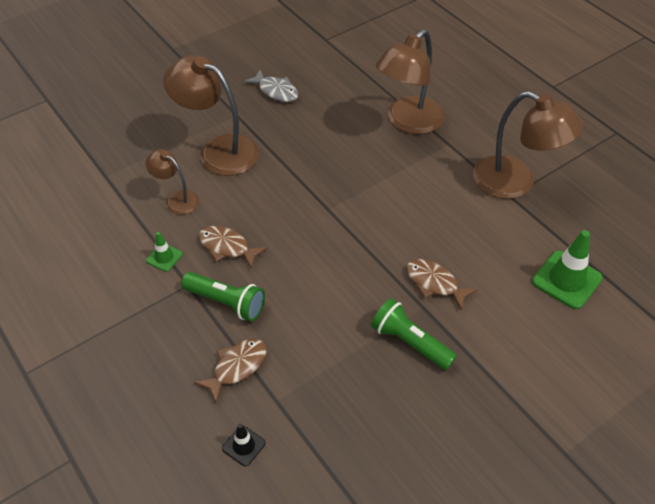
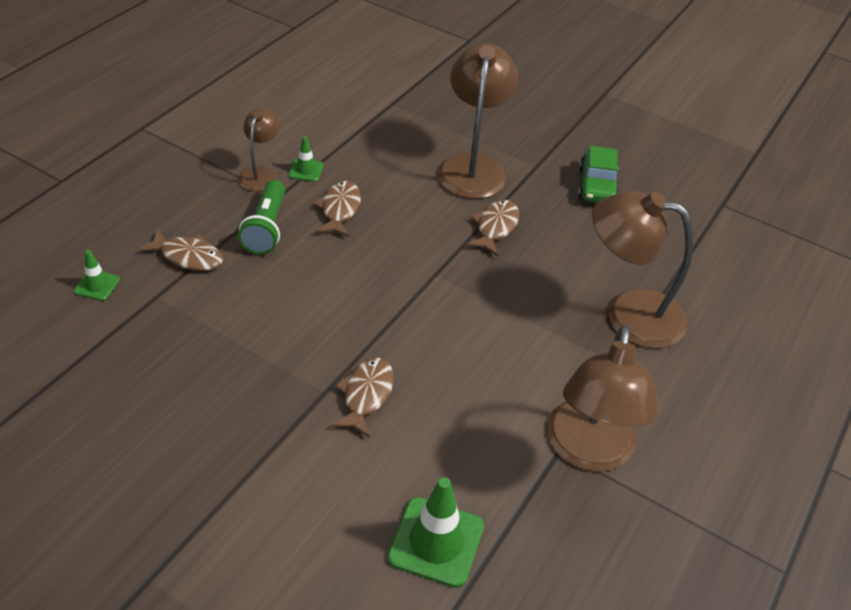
camera: 65 degrees right, 5 degrees down
(176, 199) = (386, 157): brown lamp -> brown lamp (260, 174)
(243, 446) = (97, 285): black traffic cone -> green traffic cone
(276, 91) = (597, 186): grey fish -> green car
(294, 160) = (495, 227): none -> brown fish
(410, 342) = (267, 389): green flashlight -> none

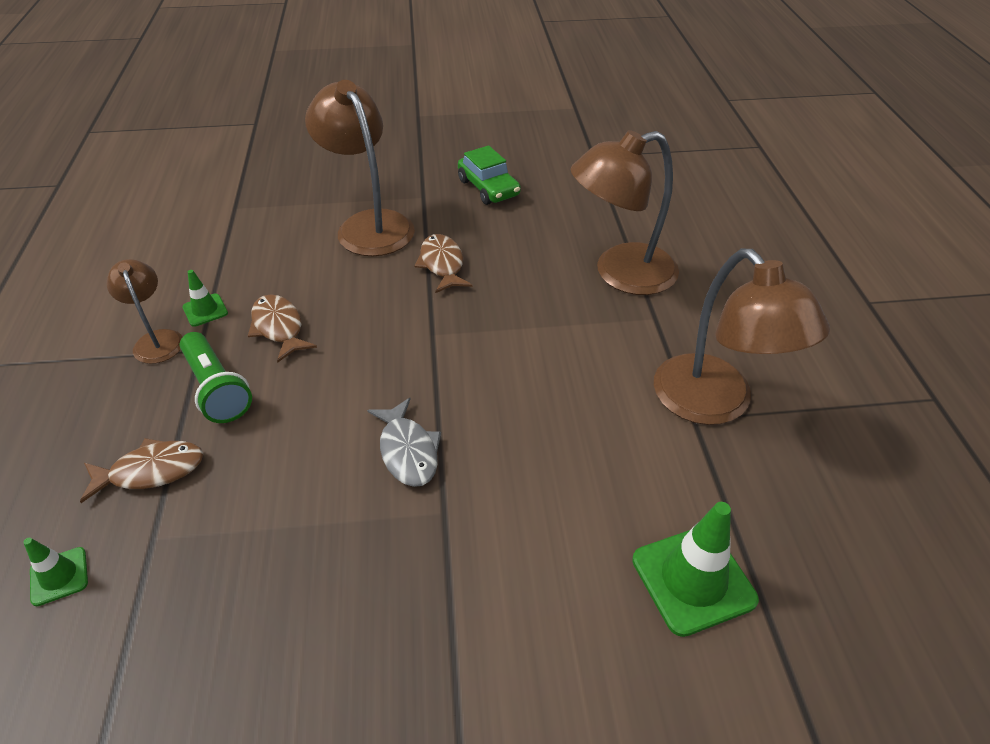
camera: 35 degrees left, 0 degrees up
(341, 340) = (408, 451): none -> grey fish
(366, 395) = (486, 487): brown fish -> none

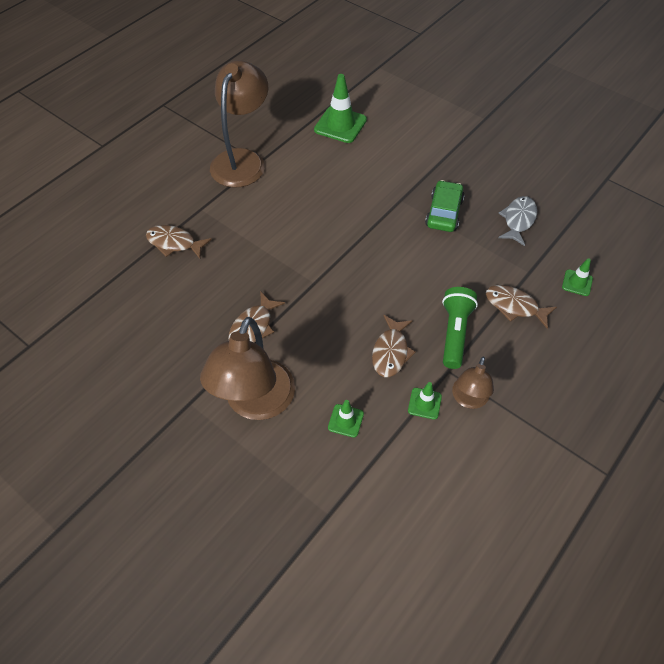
camera: 135 degrees left, 10 degrees up
(275, 258) = (345, 420): none -> green traffic cone
(408, 451) = (390, 232): grey fish -> grey fish (518, 220)
(488, 188) = (139, 373): green car -> green car (444, 213)
(620, 274) = (174, 243): brown lamp -> brown fish

